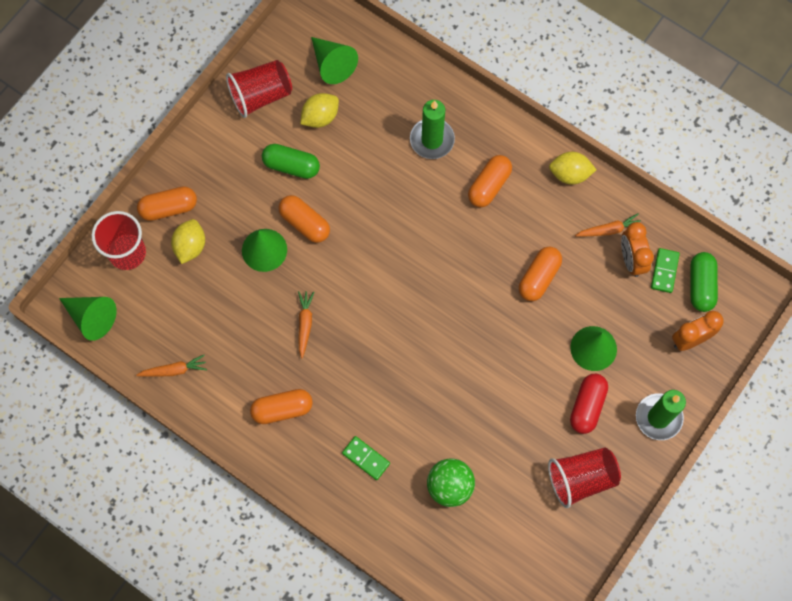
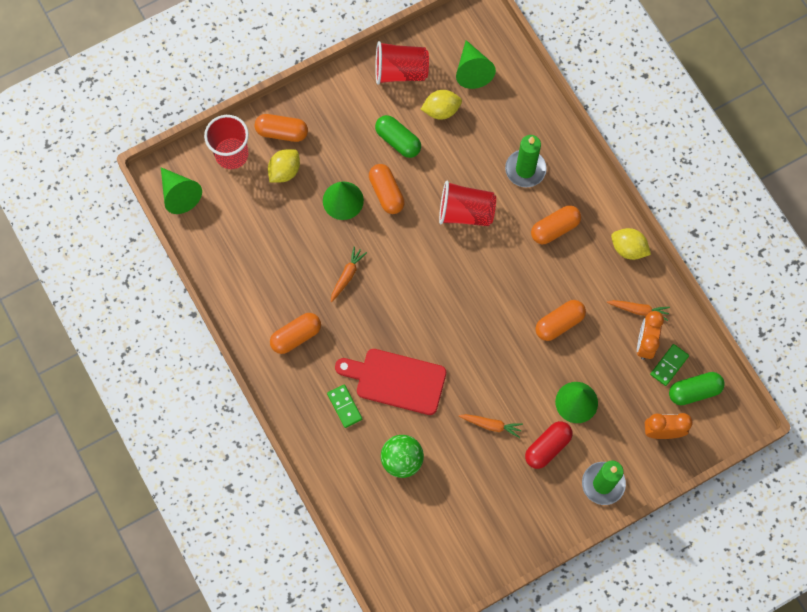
camera: 25 degrees right, 0 degrees up
(174, 370) = (224, 266): orange carrot -> orange carrot (491, 425)
(282, 409) = (296, 336): orange capsule -> orange capsule turned 45 degrees counterclockwise
(405, 408) = (396, 380): none -> red cutting board
(581, 478) = (513, 503): red cup -> red cup (465, 212)
(701, 285) = (694, 391): green capsule -> green capsule turned 45 degrees clockwise

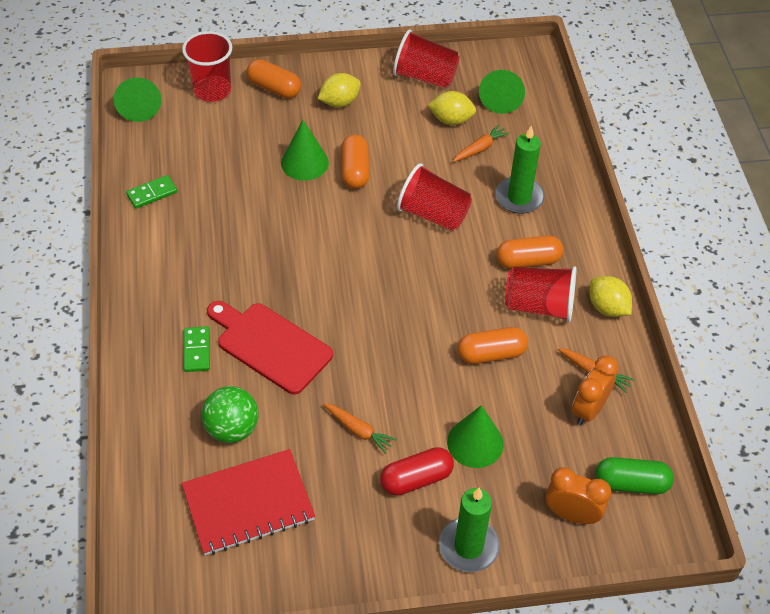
camera: 20 degrees right, 20 degrees down
(284, 171) = (258, 120): yellow lemon -> yellow lemon (339, 102)
(296, 336) = (183, 265): orange capsule -> none
(347, 275) = (271, 229): orange carrot -> orange carrot (480, 148)
(398, 141) = (391, 131): green capsule -> none
(441, 513) = (248, 504): none -> red notebook
(578, 267) = (539, 306): none -> red cup
(669, 365) = (609, 444): green domino -> green domino (152, 193)

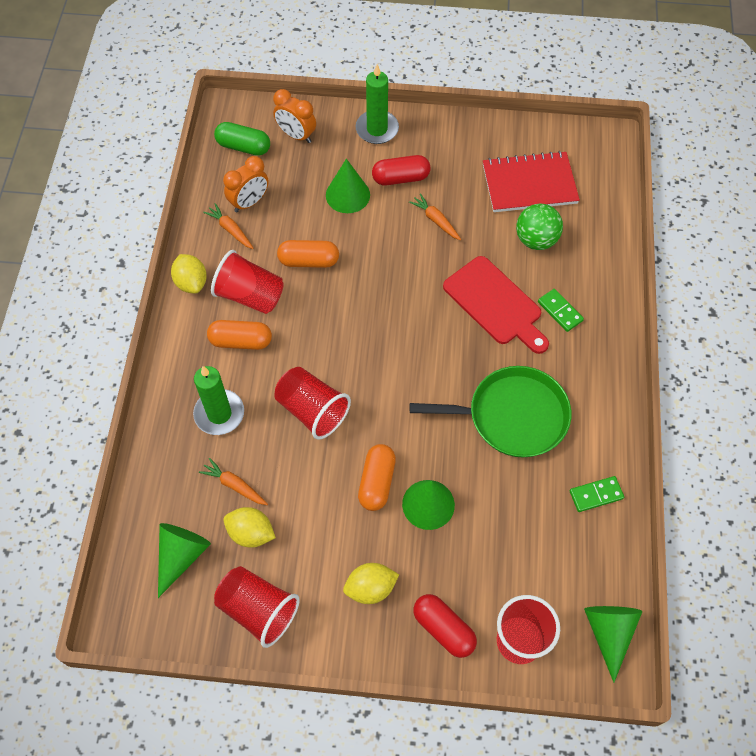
camera: 165 degrees left, 10 degrees up
(197, 350) = (560, 311): green domino -> green domino turned 45 degrees counterclockwise
(237, 242) = (512, 416): none -> green pan
(274, 88) = (443, 629): orange capsule -> red capsule
(480, 148) = (234, 485): orange carrot -> orange carrot turned 60 degrees clockwise

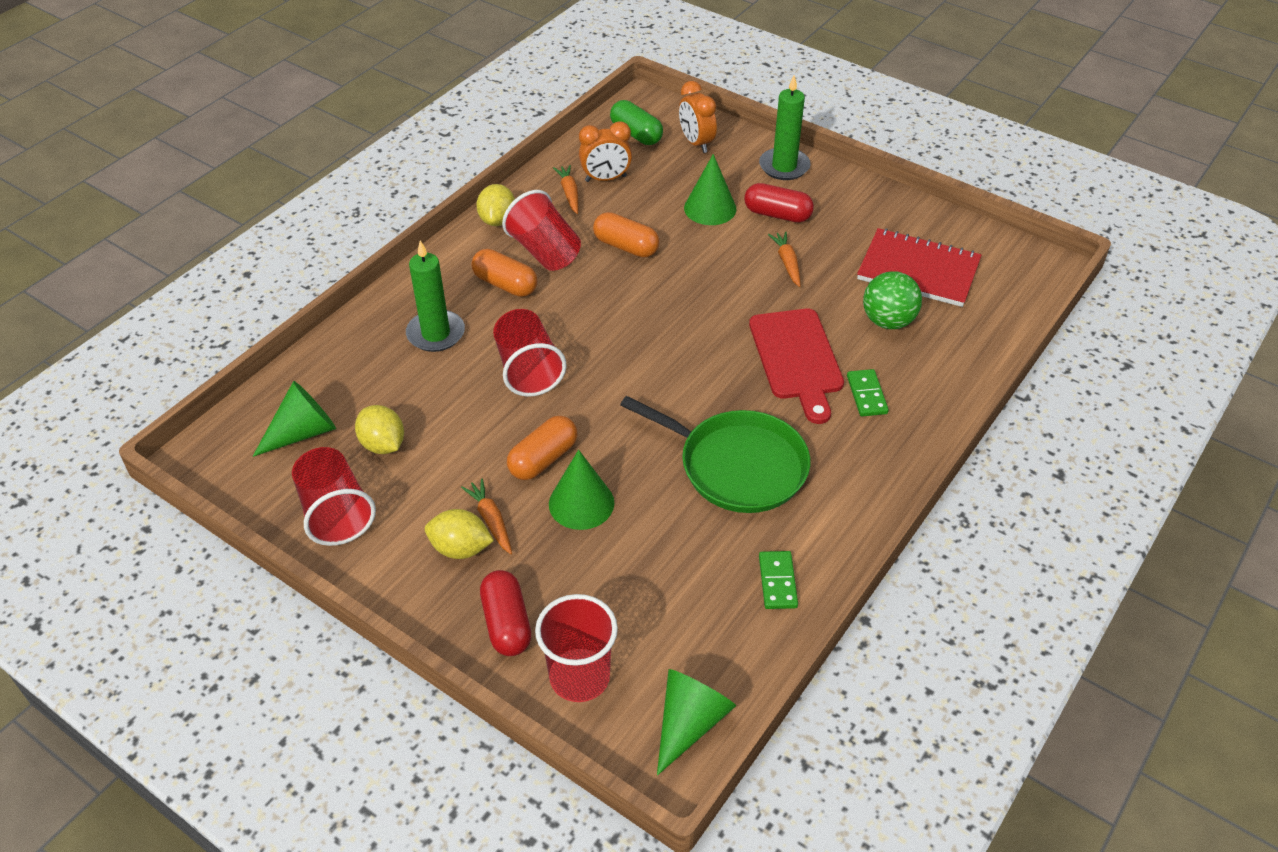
camera: 30 degrees right, 15 degrees down
(234, 485) = (401, 398): orange carrot -> orange carrot (491, 520)
(596, 495) = (778, 582): green domino -> green domino turned 75 degrees clockwise

